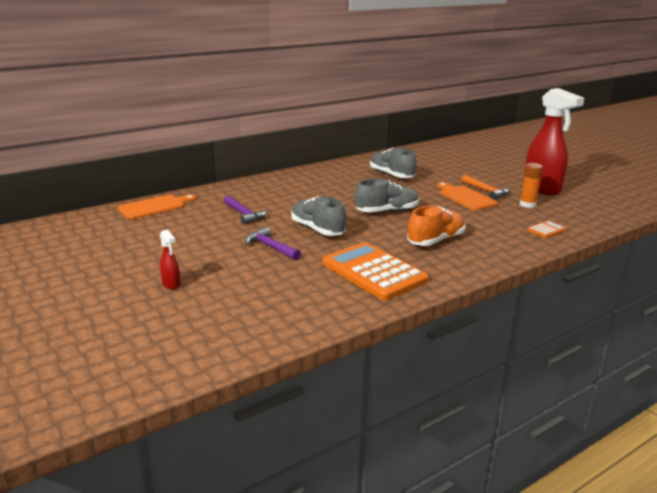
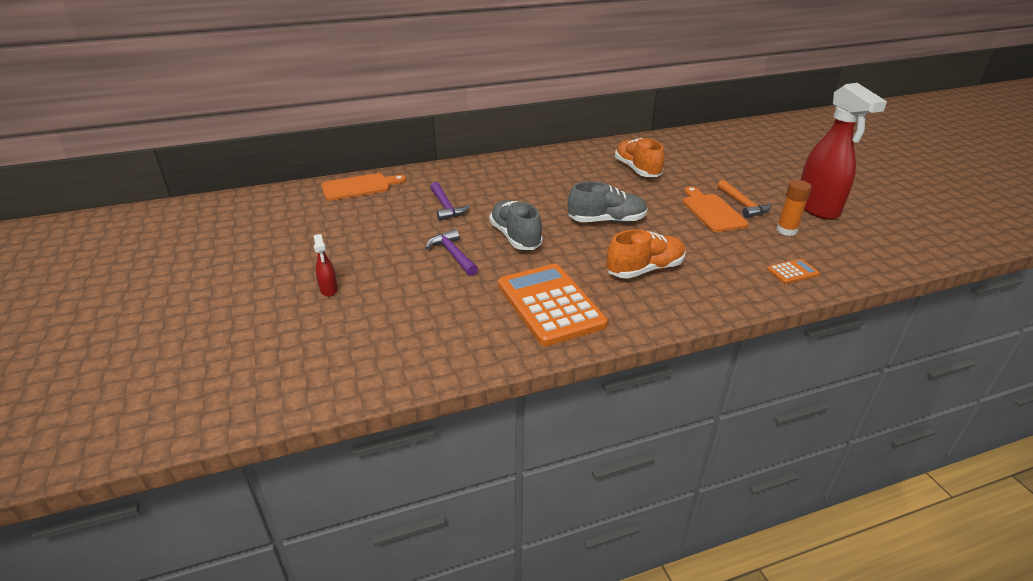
camera: 15 degrees right, 10 degrees up
(391, 175) = (637, 169): grey shoe -> orange shoe

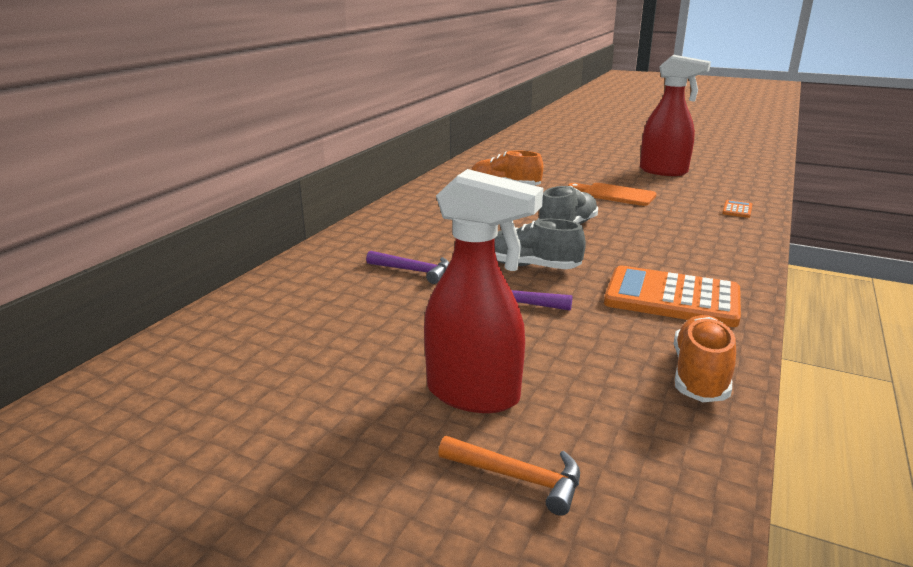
camera: 45 degrees left, 10 degrees down
(329, 290) = (474, 395): red spray bottle -> red spray bottle, size x2.41
(359, 187) = (271, 293): orange cutting board -> none
(645, 269) = (667, 245): orange shoe -> orange shoe (700, 376)
(742, 204) = (621, 184): orange hammer -> orange hammer (518, 477)
(786, 230) = (679, 189): orange glue stick -> none

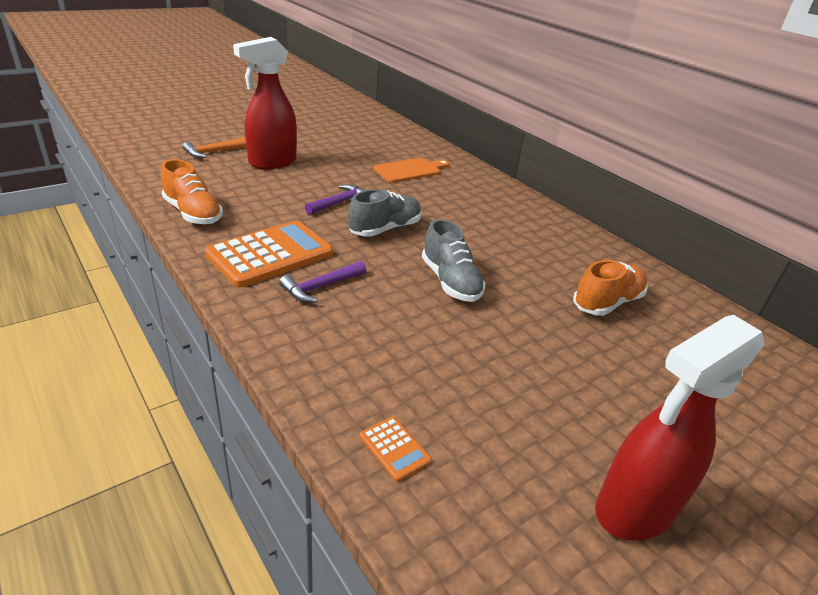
camera: 115 degrees right, 10 degrees up
(413, 271) = (423, 191): purple hammer -> purple hammer (321, 287)
(615, 194) = (532, 370): orange cutting board -> orange cutting board (410, 170)

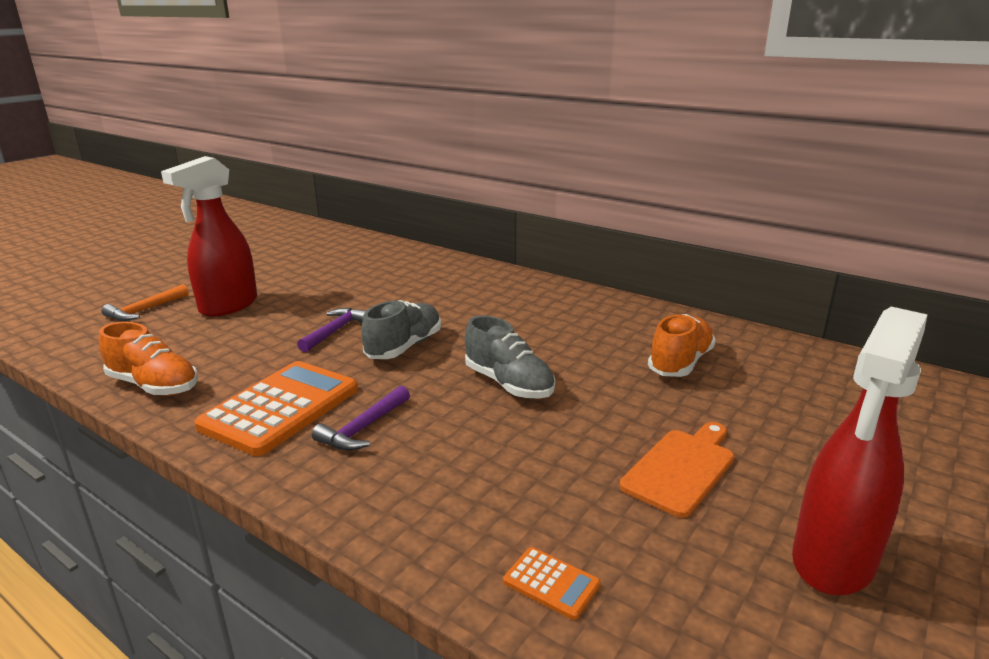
camera: 15 degrees left, 10 degrees down
(410, 170) = (398, 280): orange cutting board -> orange cutting board (681, 468)

